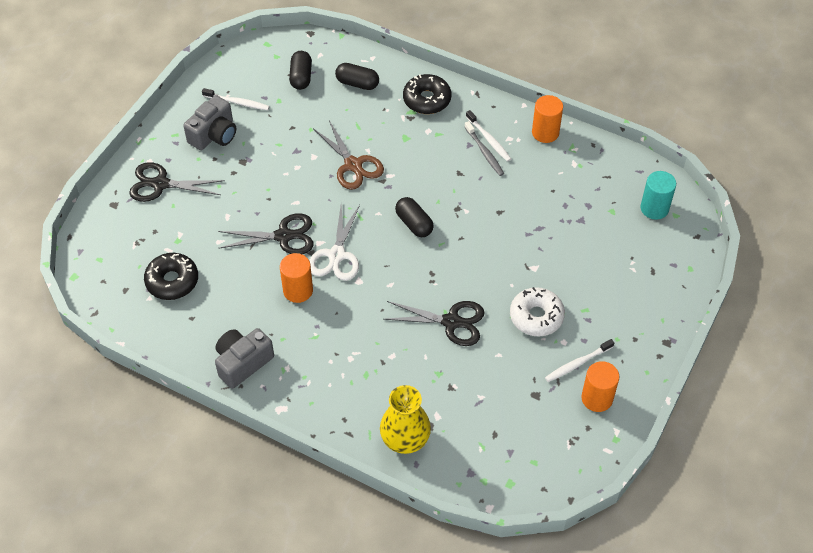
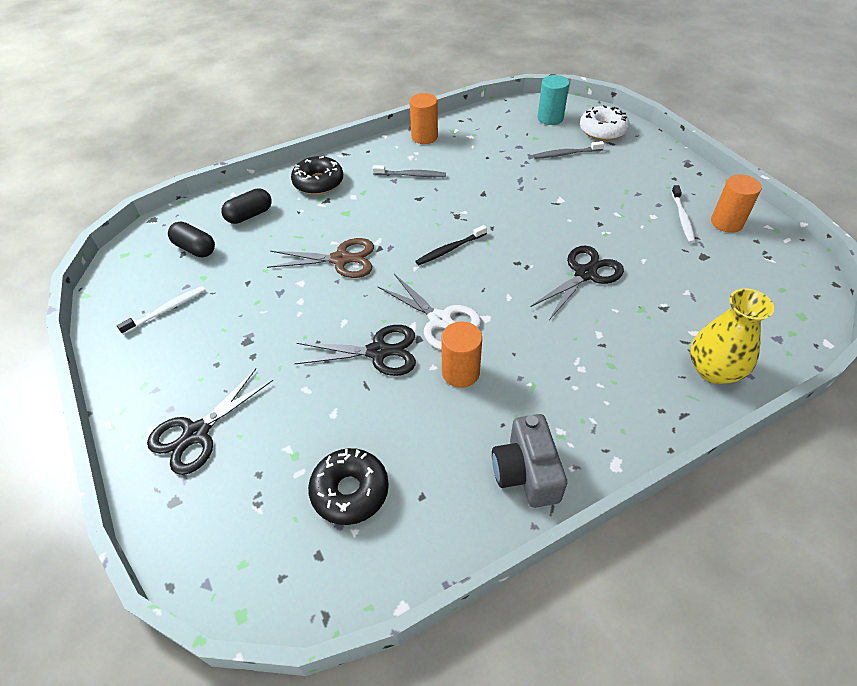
camera: 55 degrees left, 5 degrees down
(214, 134) = (184, 349): grey camera -> none
(283, 236) = (378, 352): black scissors -> black scissors turned 60 degrees clockwise
(414, 224) = (449, 249): black capsule -> black toothbrush
(489, 139) = (400, 167): white toothbrush -> none
(536, 316) = (615, 220): white donut -> white donut (602, 130)
(605, 244) = (566, 154): none -> grey toothbrush

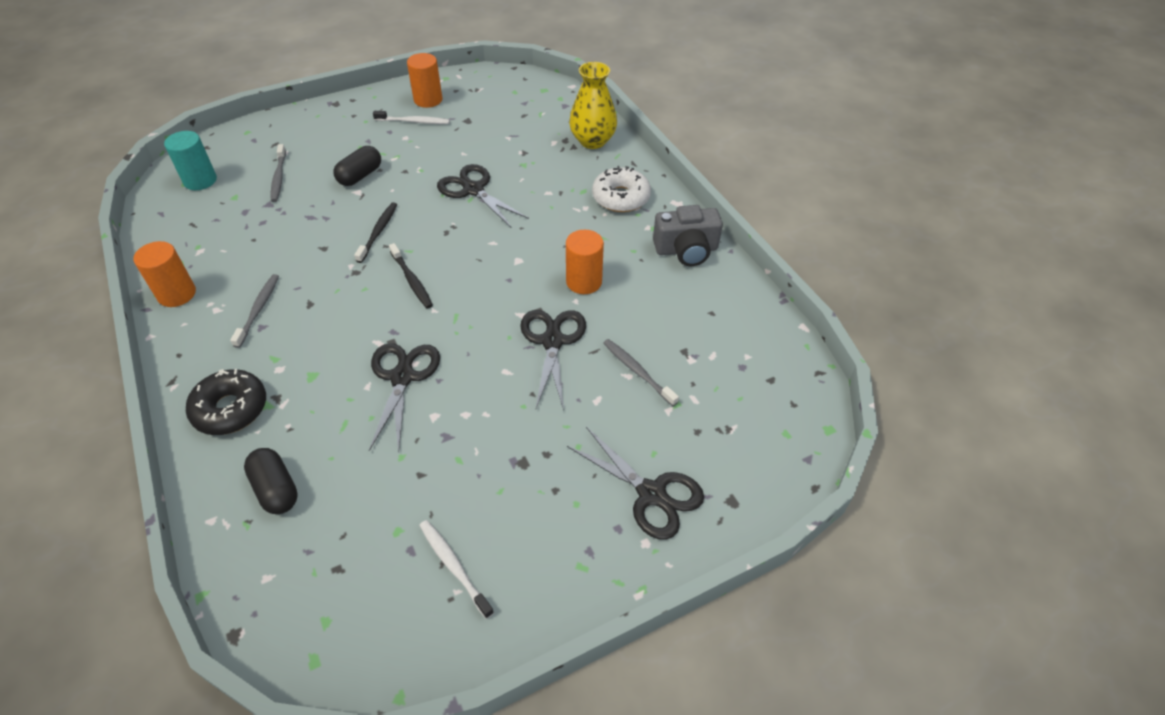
camera: 90 degrees left, 0 degrees up
(195, 248) = (331, 552): black capsule -> black capsule (360, 176)
(337, 421) = (637, 371): none -> grey toothbrush
(341, 259) = (402, 377): brown scissors -> black scissors
(350, 491) = (710, 360): black donut -> none
(440, 320) = (516, 293): white scissors -> none
(509, 220) = (378, 232): none -> black toothbrush
(602, 130) = (248, 146): white donut -> white donut (621, 197)

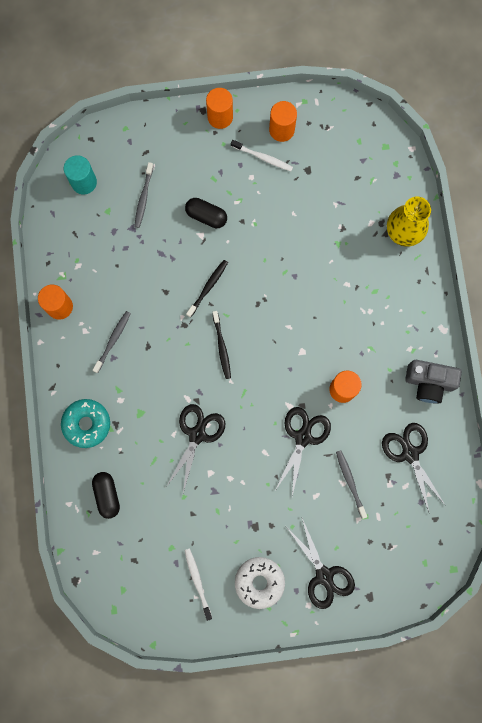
camera: 20 degrees right, 30 degrees up
(230, 409) = (87, 424): black donut -> turquoise donut
(356, 104) = (220, 117): none -> orange cylinder
(360, 176) = (206, 216): black capsule -> black capsule turned 60 degrees clockwise
(473, 190) = (290, 262): black scissors -> black scissors (410, 453)
(621, 197) = (401, 309): white donut -> white donut (259, 582)

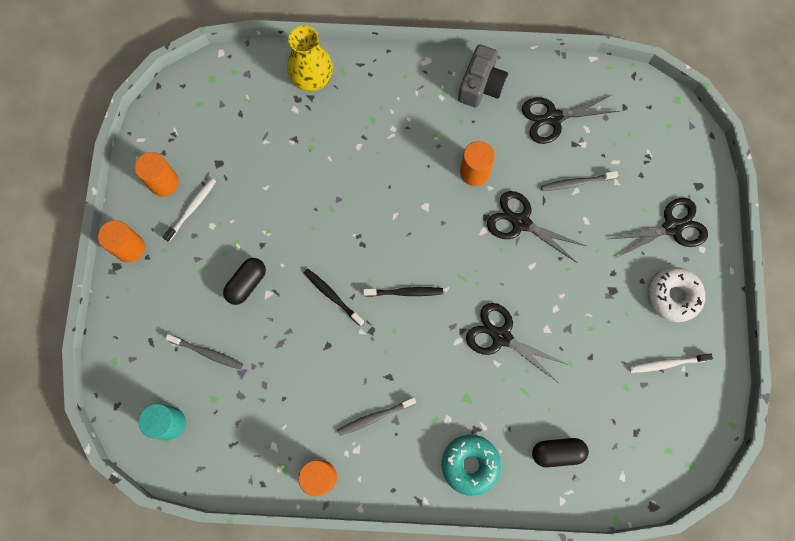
camera: 80 degrees left, 5 degrees down
(113, 340) = (374, 417): grey toothbrush -> grey toothbrush turned 60 degrees counterclockwise

